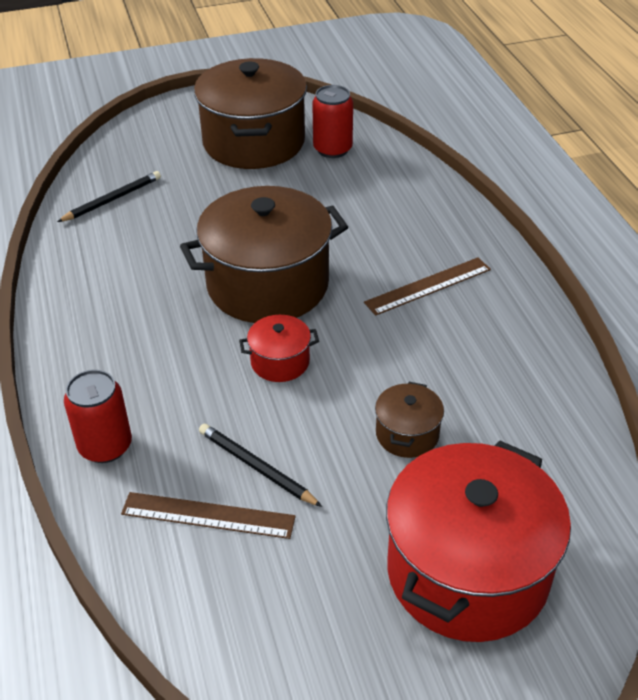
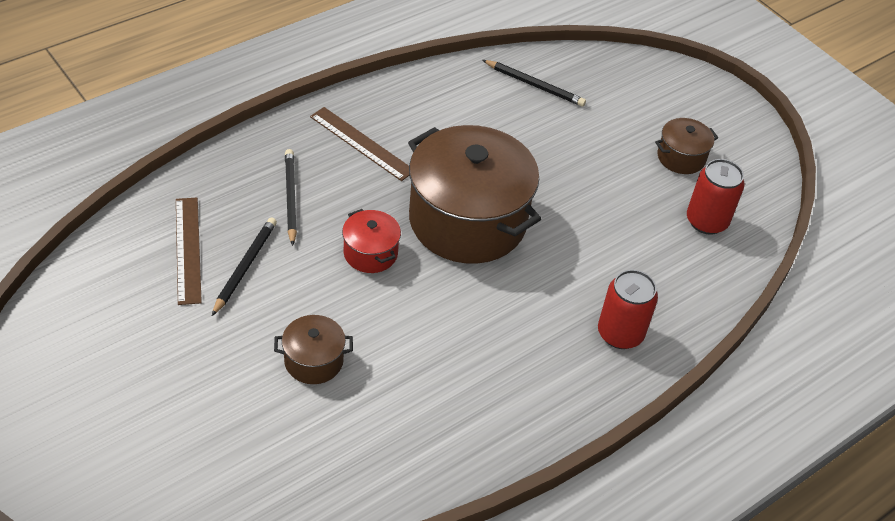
camera: 65 degrees right, 5 degrees up
(105, 446) = (239, 171): red can -> red can (620, 334)
(171, 409) = (290, 198): none -> black pencil
(254, 142) = (681, 157): brown pot -> brown pot, size x0.45
(428, 286) = (521, 342): brown ruler -> brown ruler (362, 143)
(467, 572) = (173, 429): red pot -> none

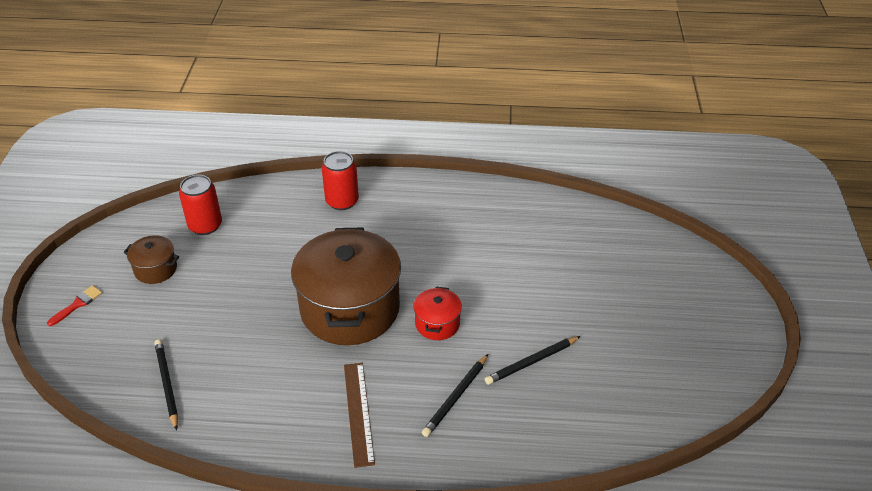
camera: 135 degrees left, 5 degrees down
(188, 249) = (564, 398): brown ruler -> none
(313, 361) = (533, 280): brown pot -> none
(691, 98) = (77, 304): none -> red brush

